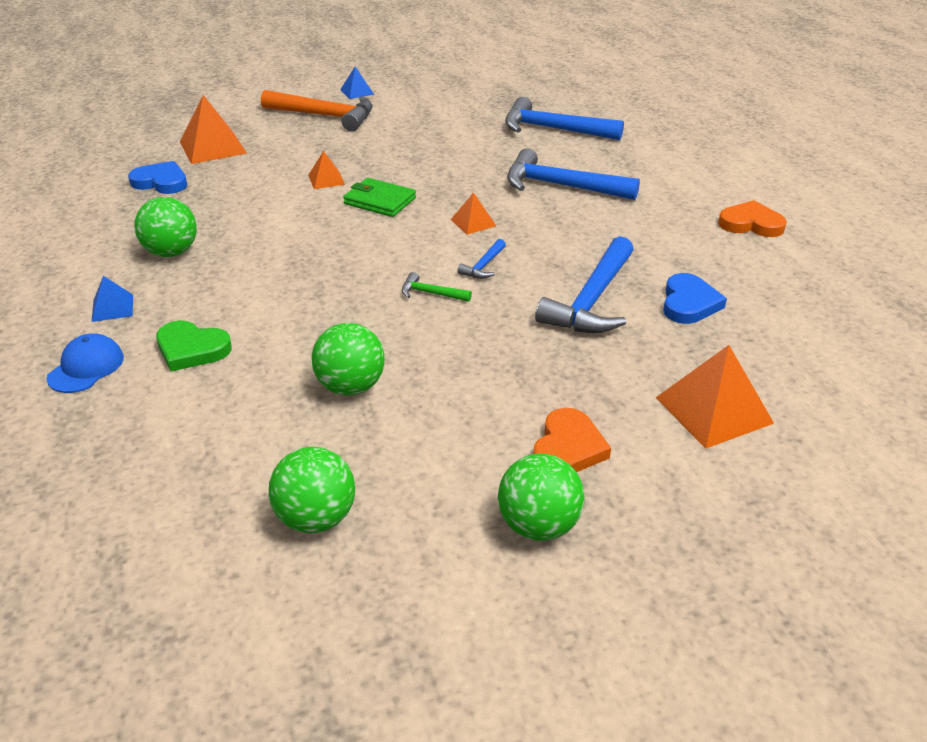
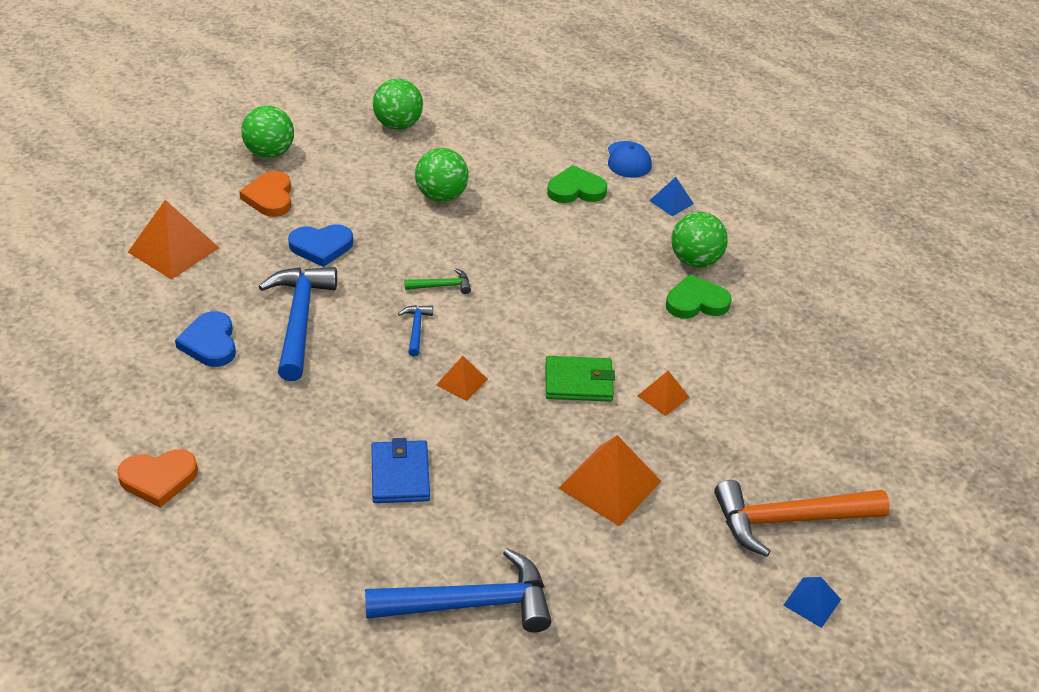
camera: 150 degrees right, 5 degrees up
(161, 182) = (817, 336): blue heart -> blue heart (321, 247)
(212, 147) = (840, 407): orange pyramid -> orange pyramid (610, 484)
(218, 224) = (696, 302): none -> green heart
(561, 186) = (400, 474): blue hammer -> blue wallet

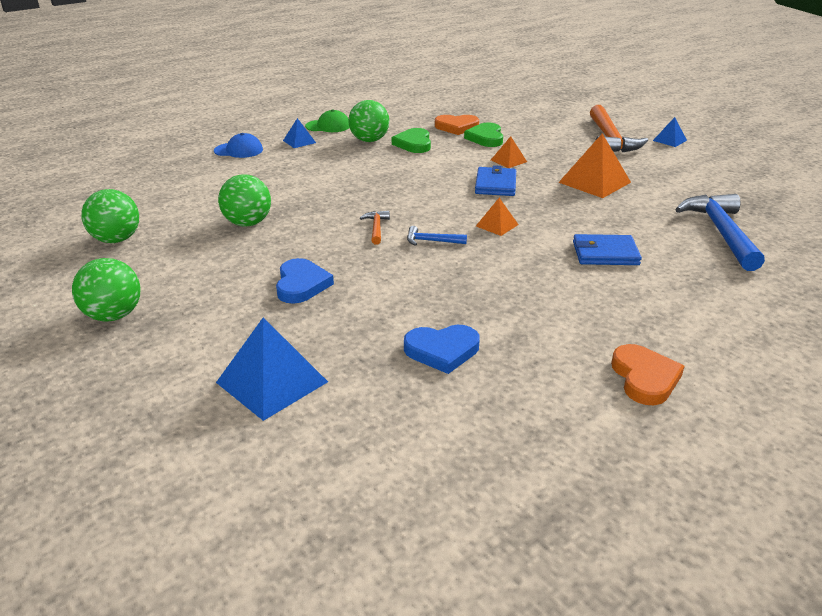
camera: 80 degrees left, 10 degrees down
(173, 249) = (271, 382): orange pyramid -> blue pyramid
(270, 197) = (201, 315): orange heart -> orange heart (456, 127)
(299, 319) = (411, 297): blue hammer -> none
(442, 286) = (376, 228): green hammer -> orange hammer
(576, 190) = (267, 170): green heart -> green heart (486, 138)
(579, 382) = (495, 184): green wallet -> blue wallet
(734, 220) = (328, 126): none -> green cap

